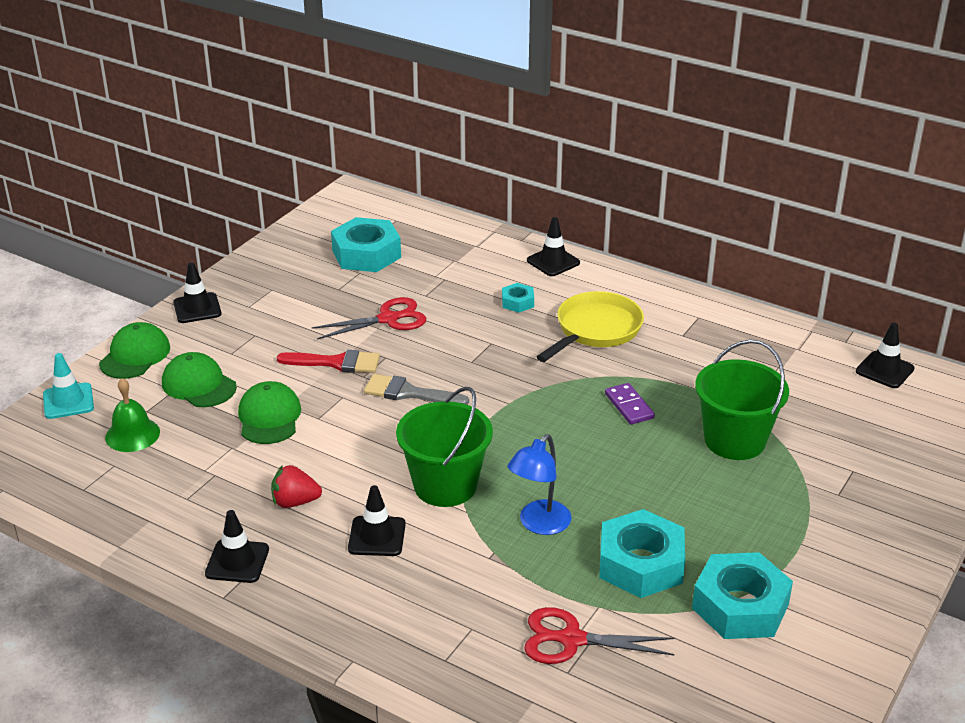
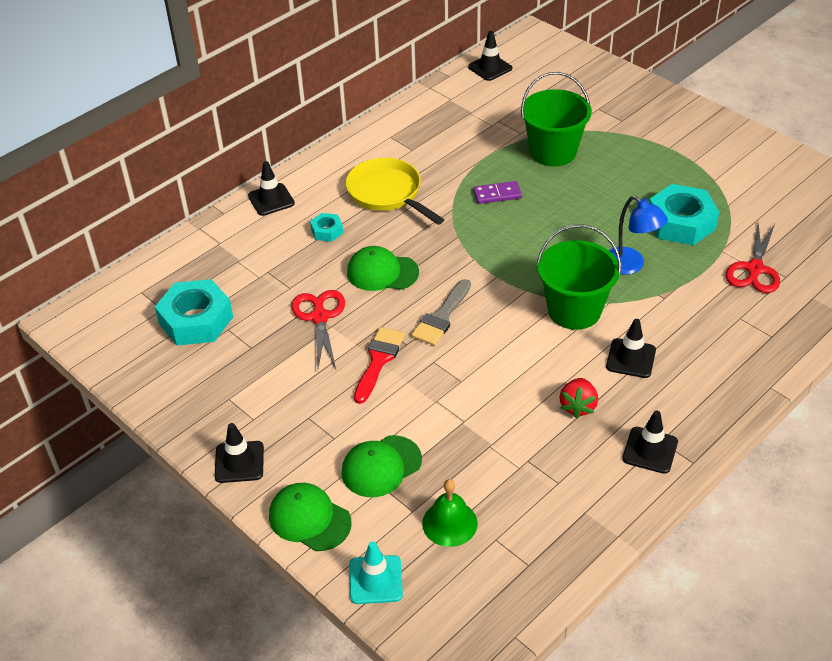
camera: 75 degrees left, 10 degrees up
(269, 417) = (450, 415): green cap -> green cap (382, 272)
(740, 606) = (727, 186): turquoise nut -> none

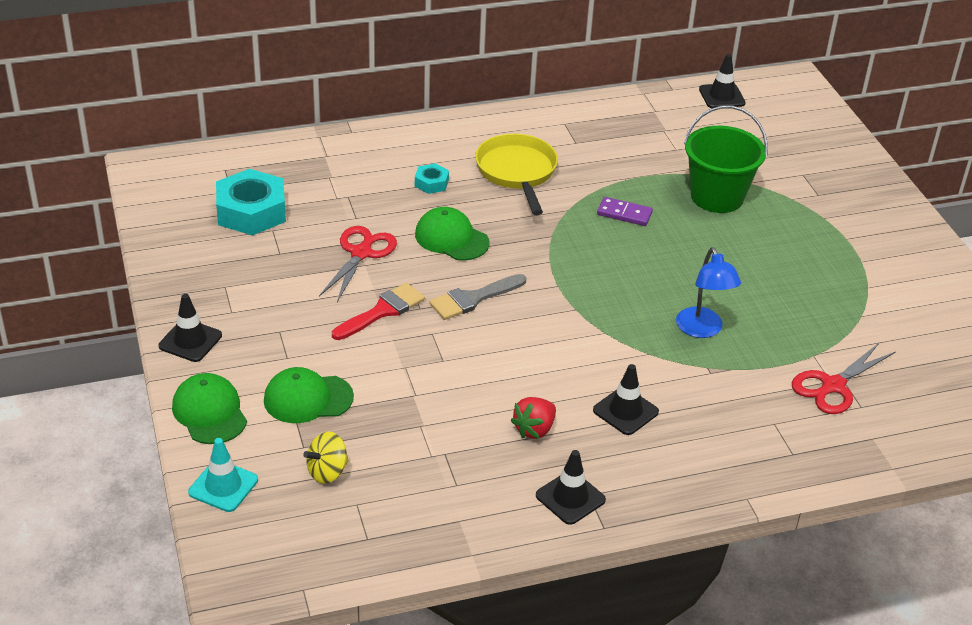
camera: 25 degrees right, 5 degrees down
(271, 200) = (404, 137): black traffic cone -> none
(449, 523) = (327, 472): green bell -> yellow spinning top
(574, 310) = (607, 346): green bucket -> none
(681, 222) = (793, 312): turquoise nut -> none

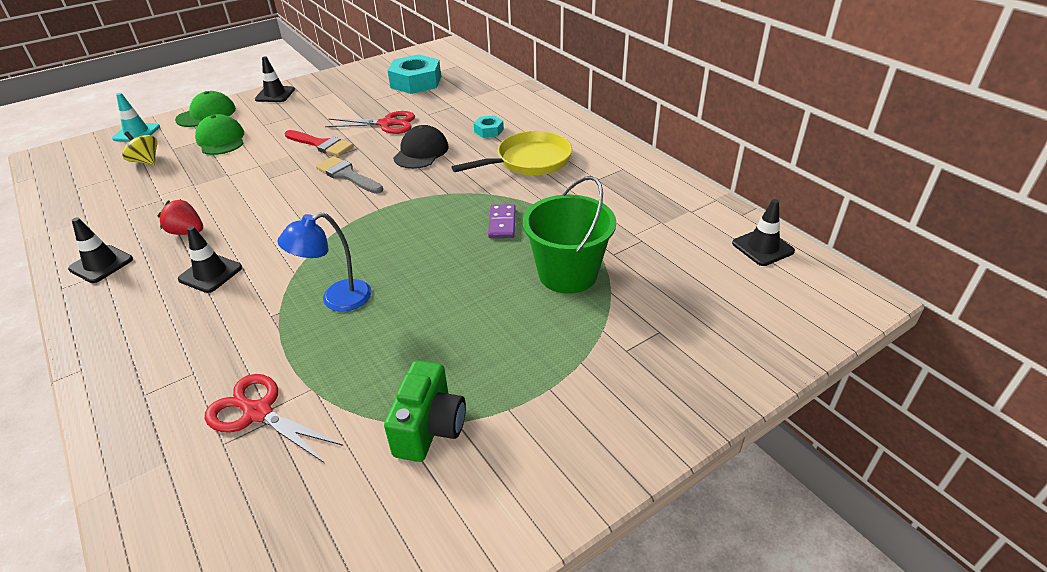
camera: 75 degrees right, 0 degrees up
(451, 238) = (421, 152): green cap -> black cap
(871, 300) = (429, 428): none -> green camera

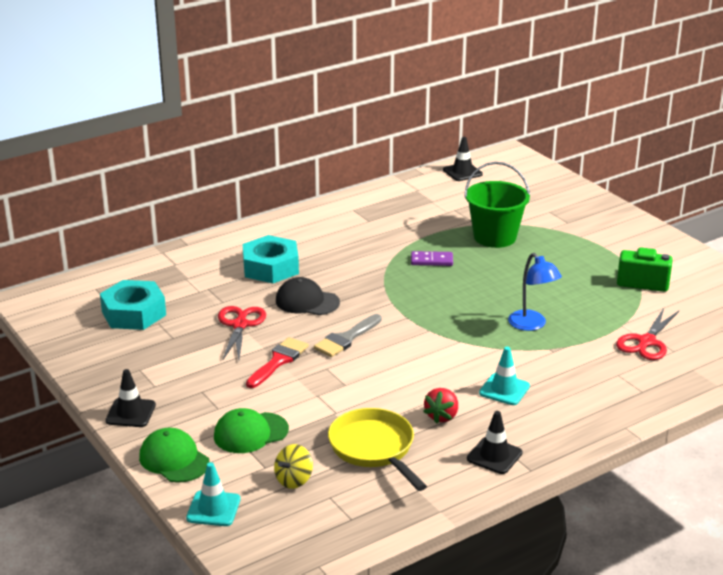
camera: 90 degrees left, 10 degrees down
(210, 273) = (504, 389): black traffic cone -> turquoise traffic cone
(489, 130) = (270, 267): turquoise nut -> turquoise nut, size x2.06
(529, 161) = (334, 248): yellow pan -> yellow pan (374, 448)

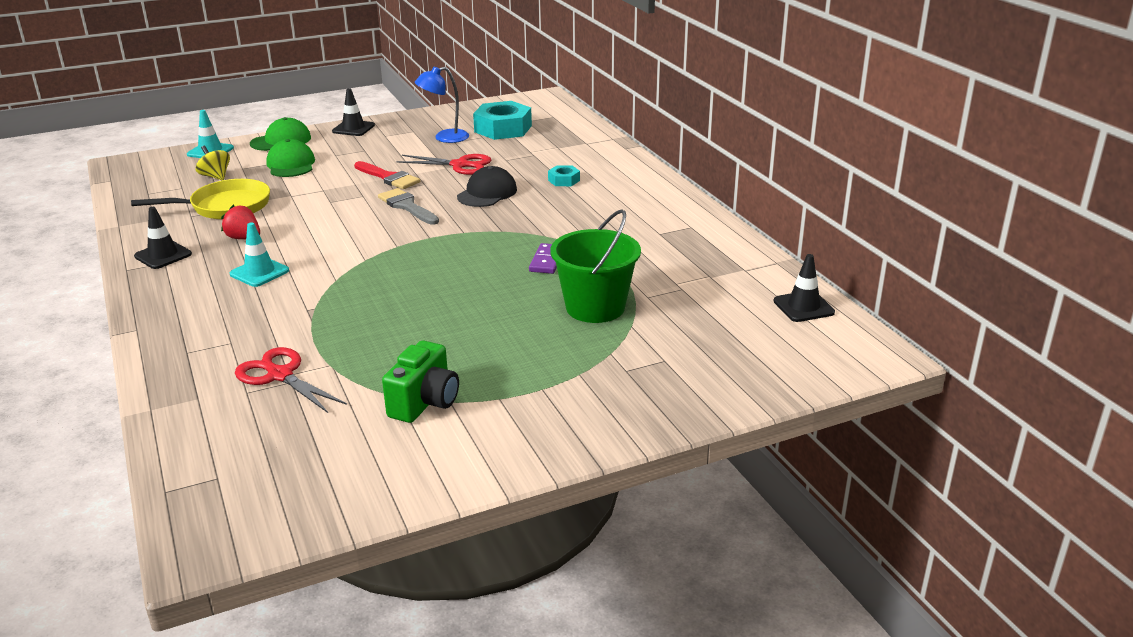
camera: 100 degrees right, 0 degrees up
(270, 267) = (564, 180): turquoise nut -> turquoise nut, size x0.49
(532, 325) = (369, 304): blue lamp -> blue lamp (444, 138)

